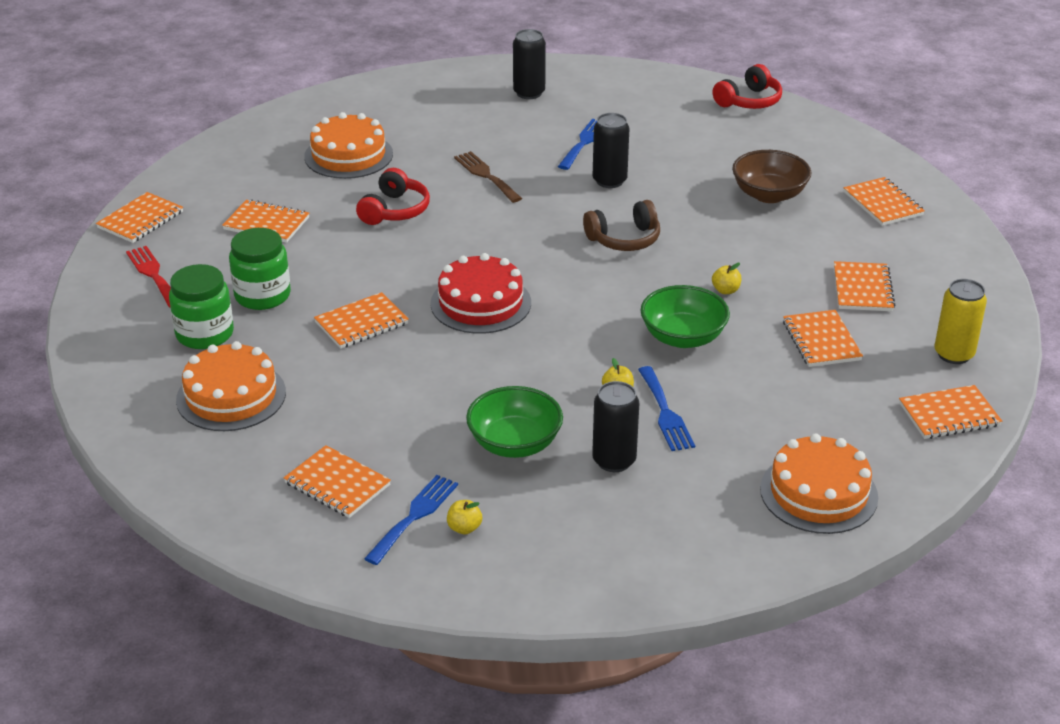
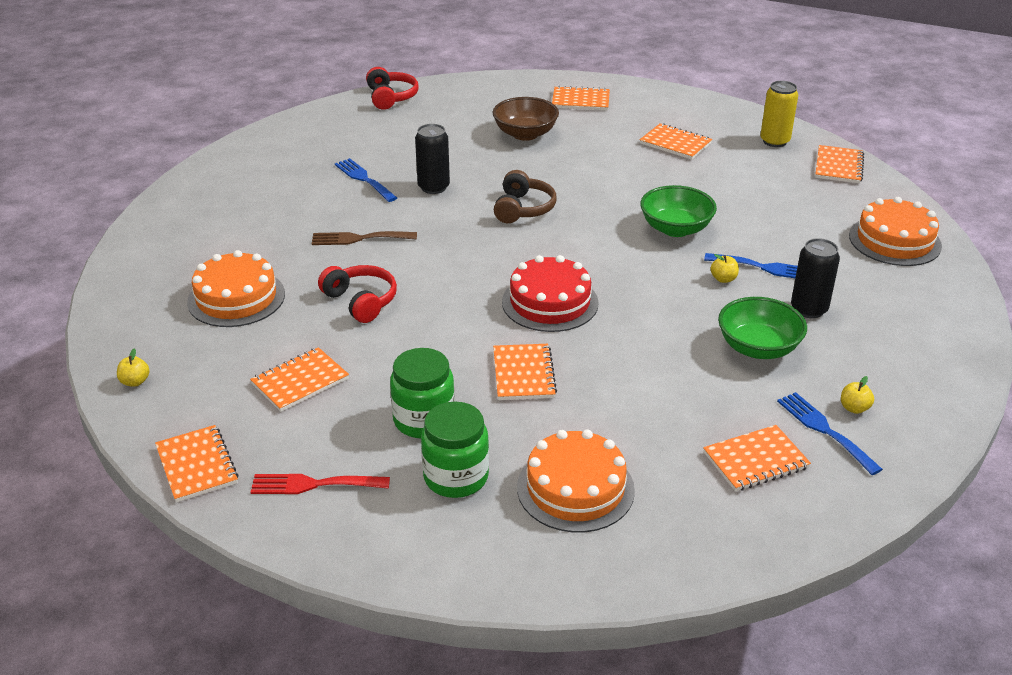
camera: 60 degrees left, 0 degrees up
(529, 93) = (254, 177): black can -> none
(725, 290) = (631, 192): yellow apple -> yellow apple (135, 382)
(821, 341) = (723, 179): orange notebook -> none

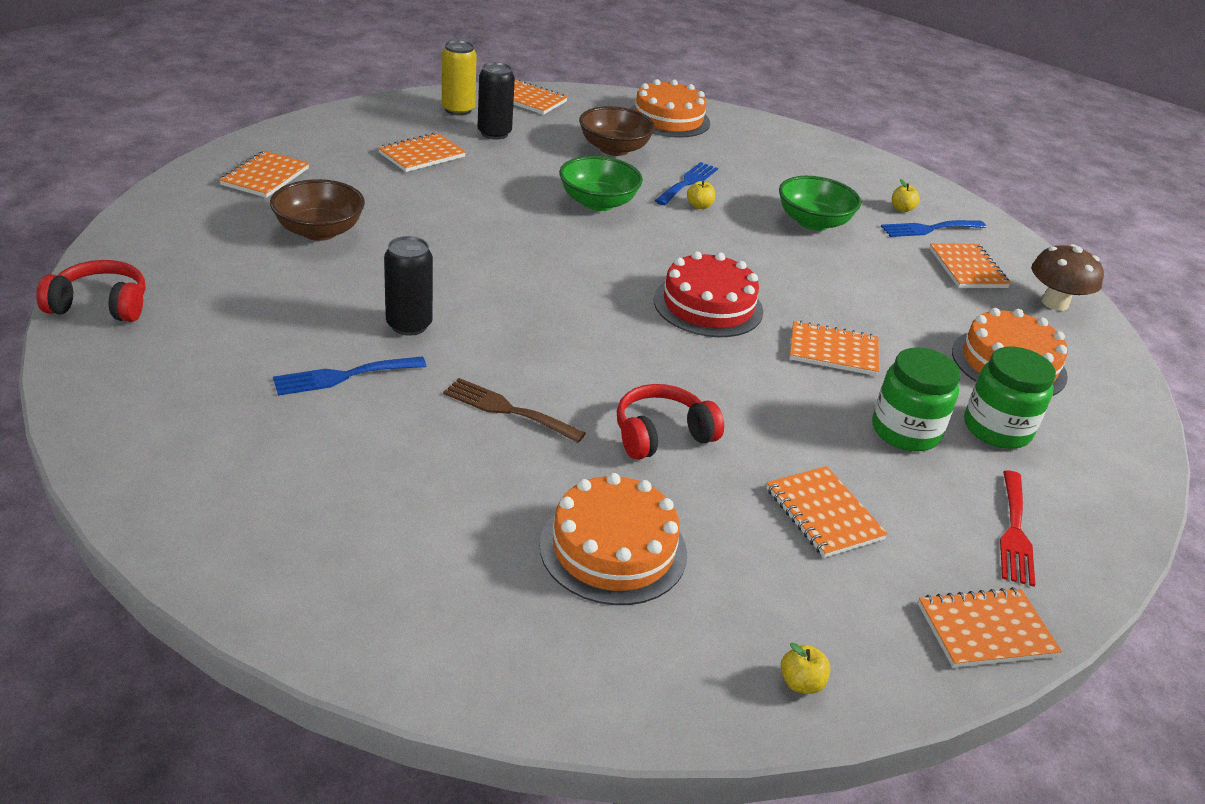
camera: 80 degrees left, 0 degrees up
(359, 238) = (507, 410): brown fork -> brown fork turned 105 degrees clockwise
(523, 209) = (504, 276): brown headphones -> none
(733, 531) = (1055, 303): none -> brown mushroom
(789, 221) = (614, 149): none -> brown bowl
(809, 309) = (761, 184): black can -> black can (494, 133)

